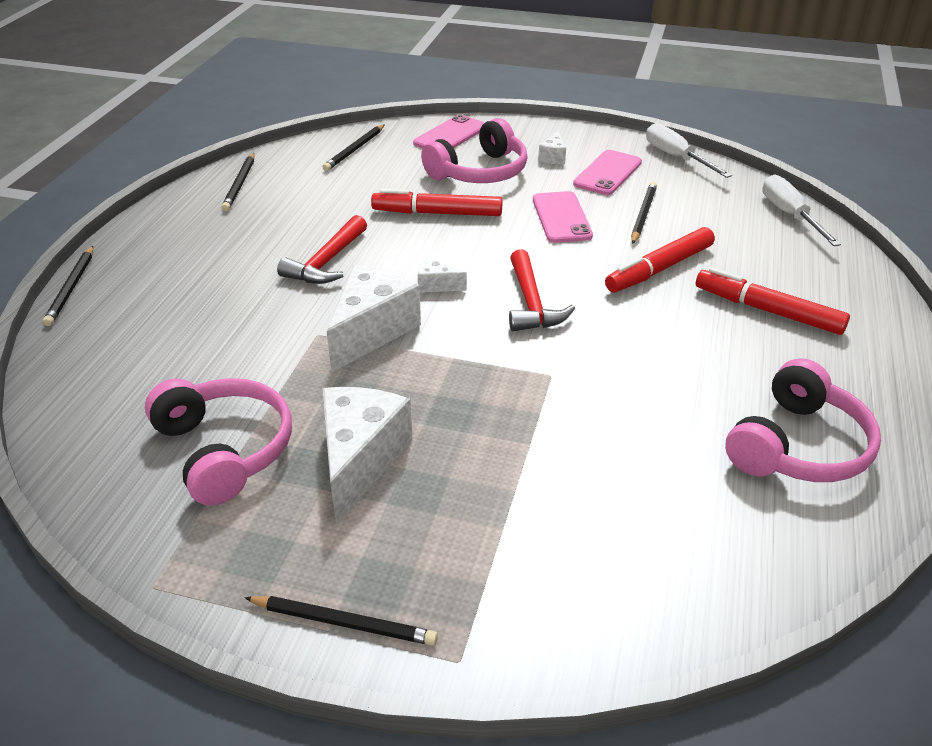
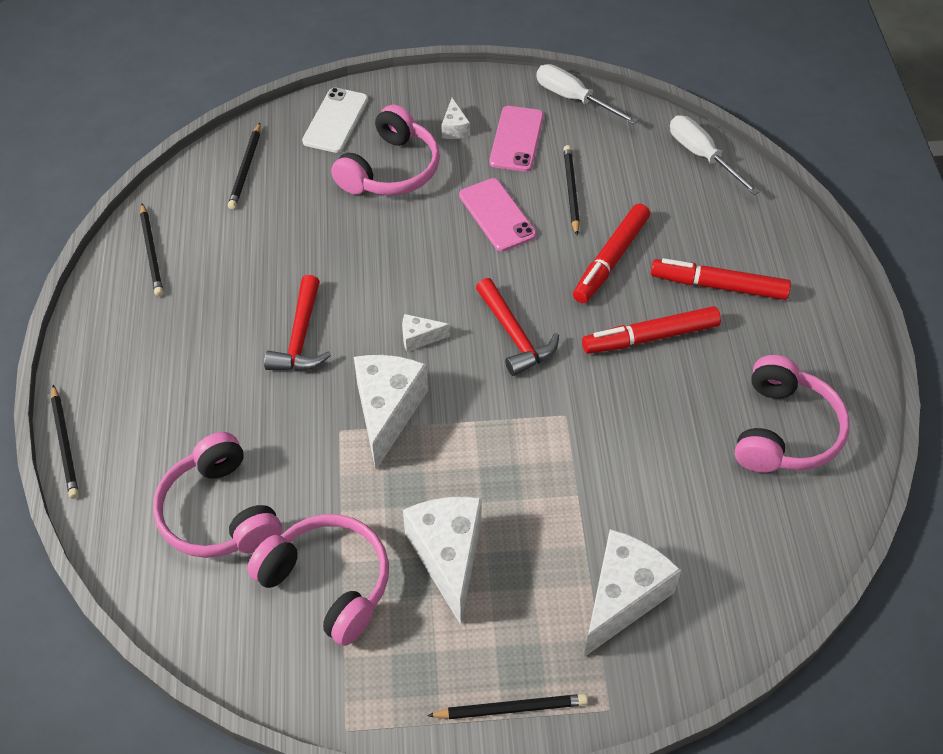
camera: 20 degrees left, 15 degrees up
(163, 368) = (219, 513): none -> pink headphones
(437, 213) = (376, 241): red marker -> red marker (650, 337)
(450, 135) = (335, 120): pink phone -> white phone
(533, 551) = (622, 597): none -> white cheese

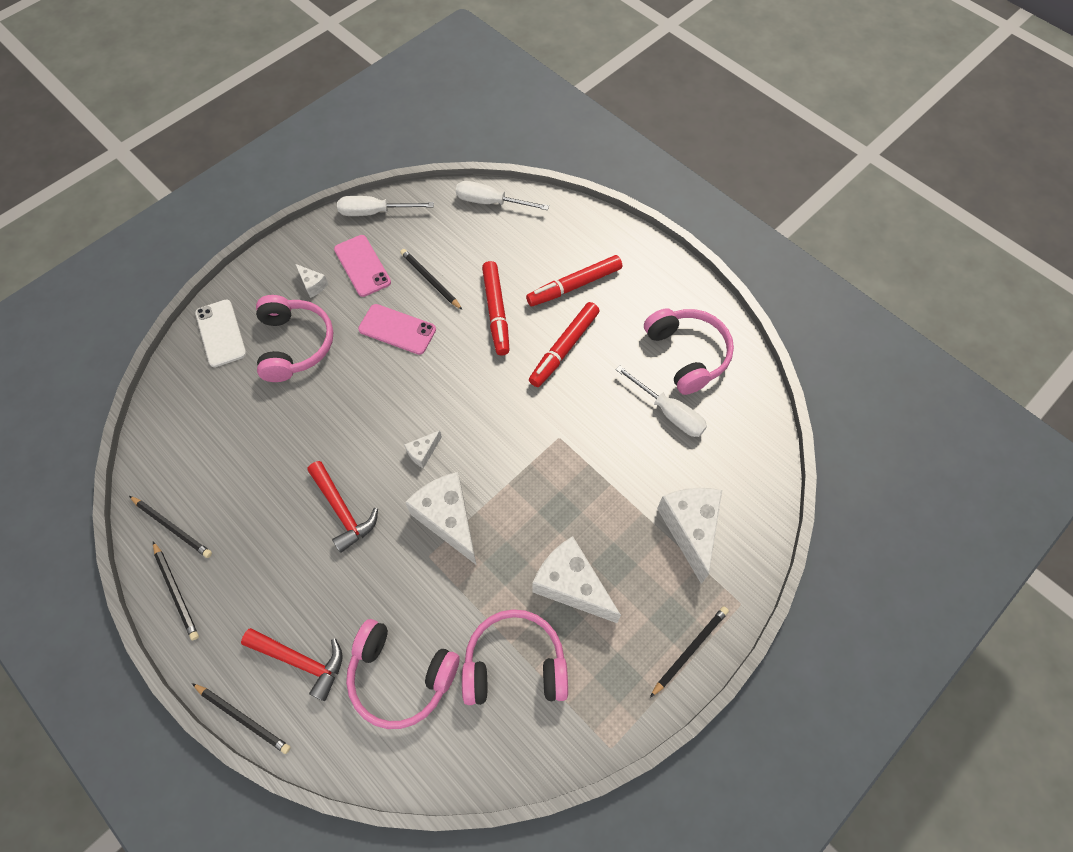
camera: 40 degrees left, 10 degrees up
(246, 168) = (186, 414): black pencil -> black pencil (176, 591)
(515, 336) = (482, 406): red hammer -> red hammer (301, 661)
(707, 472) = (668, 412): none -> white screwdriver

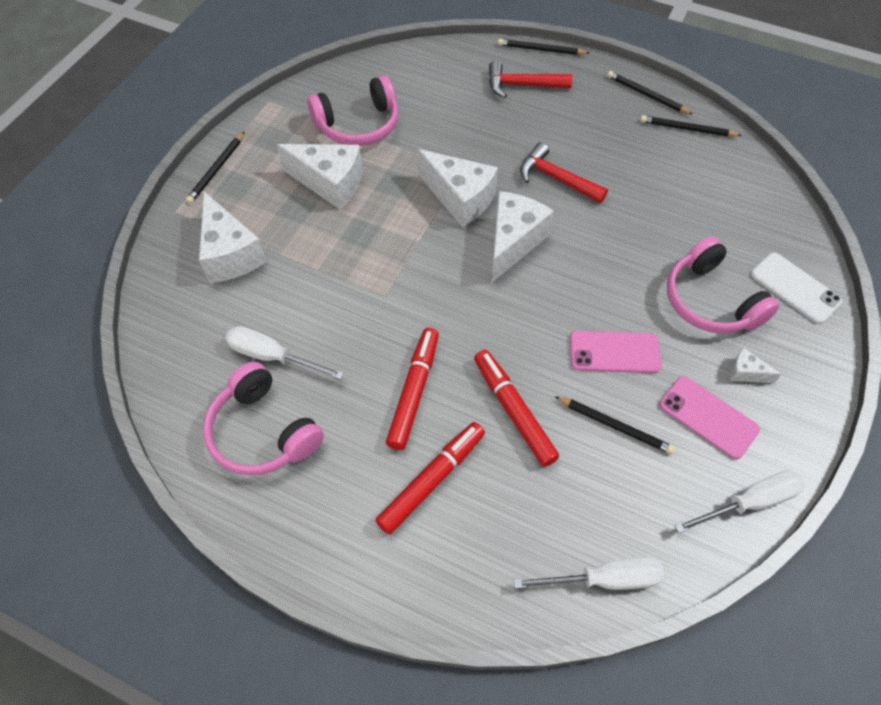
camera: 160 degrees right, 5 degrees down
(401, 676) = (442, 96): pink headphones -> none
(423, 452) = (513, 242): white cheese -> white cheese, size x2.17

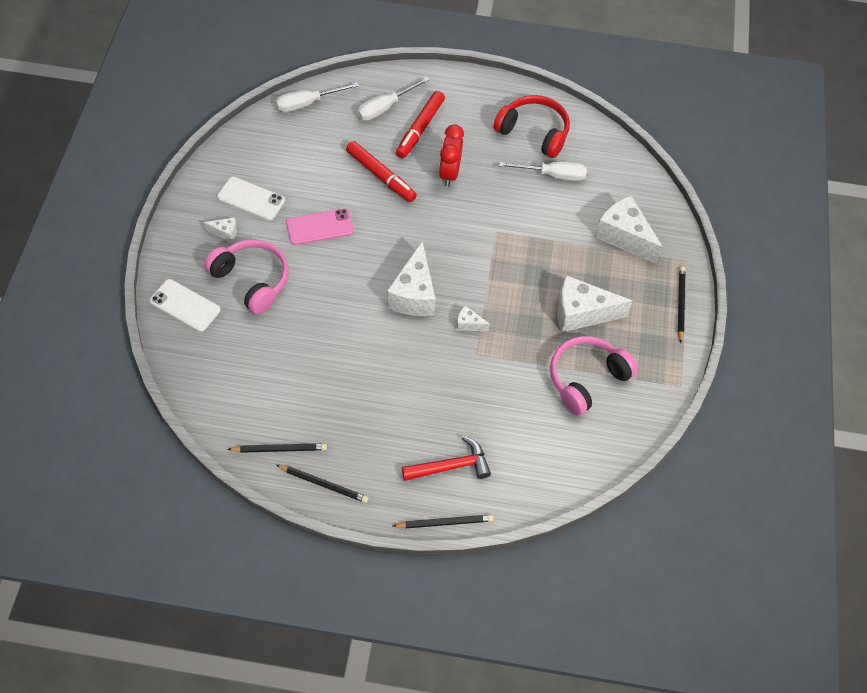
camera: 160 degrees right, 0 degrees up
(263, 432) = (534, 132): pink headphones -> red headphones
(414, 392) = (449, 173): red marker -> red clock
(460, 198) = (469, 324): white cheese -> white cheese, size x0.46
(556, 178) = (392, 363): red hammer -> none
(615, 426) = (312, 181): black pencil -> none
(708, 417) = (251, 199): pink phone -> white phone
(749, 502) = (224, 156): white screwdriver -> white screwdriver (385, 107)

